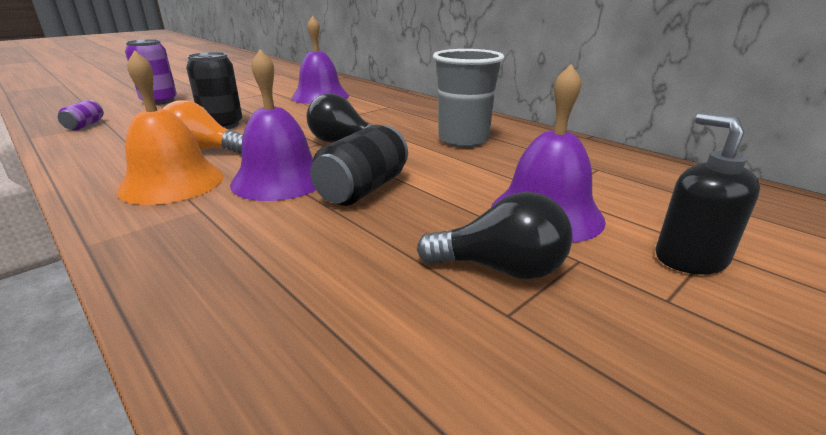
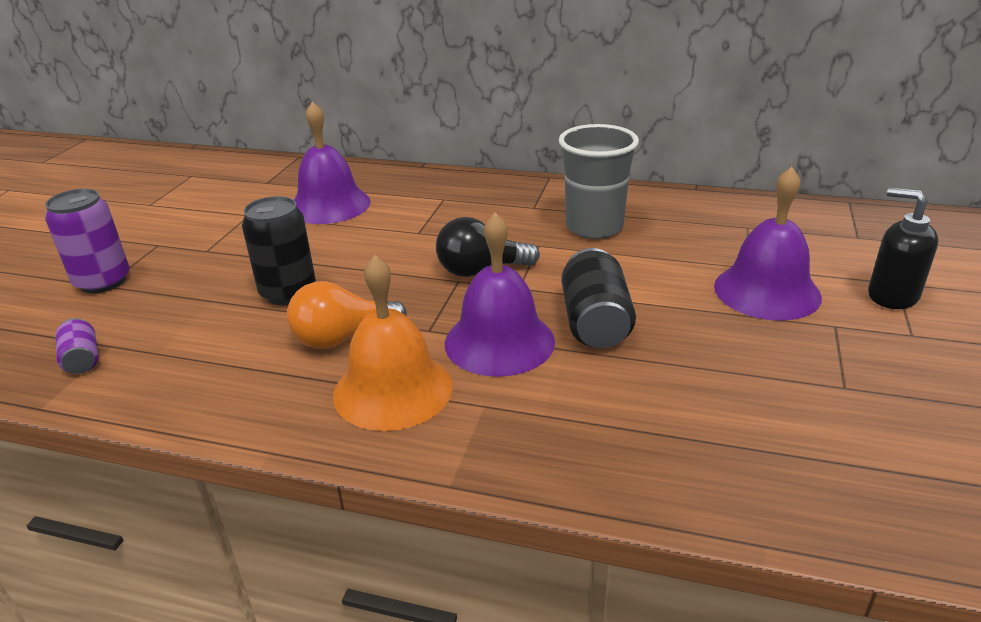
camera: 30 degrees left, 5 degrees up
(501, 269) = (799, 354): black light bulb -> none

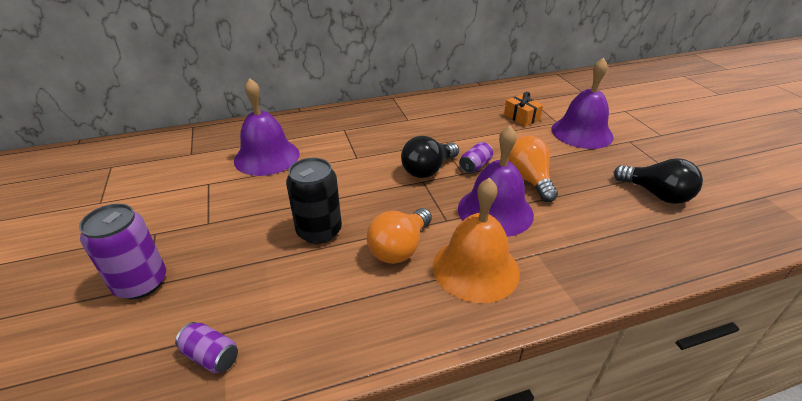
camera: 35 degrees left, 5 degrees up
(545, 284) = (475, 166): none -> purple can
(594, 227) = (457, 122): grey cup -> none
(595, 323) = (529, 179): black can -> orange light bulb
(697, 246) = (521, 117): none -> orange gift
(767, 407) = (656, 194): none -> black light bulb
(892, 296) = (631, 118): black soap dispenser -> none

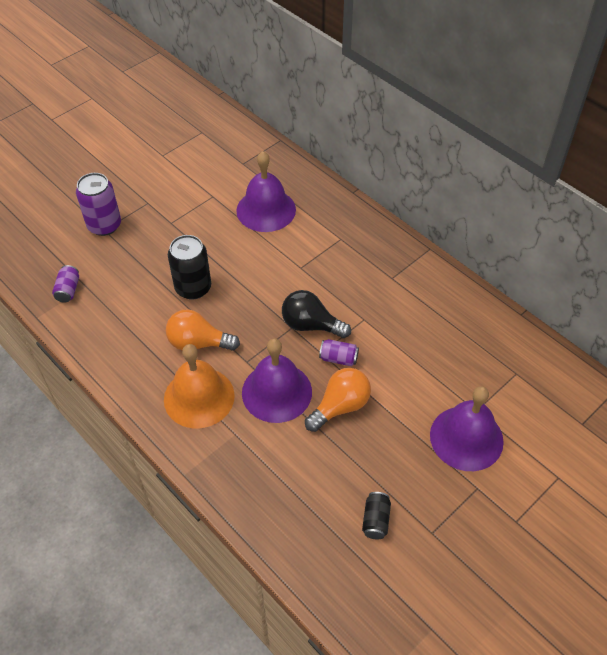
camera: 65 degrees right, 15 degrees up
(521, 117) = (464, 374): orange gift -> none
(656, 194) = (375, 520): black light bulb -> black can

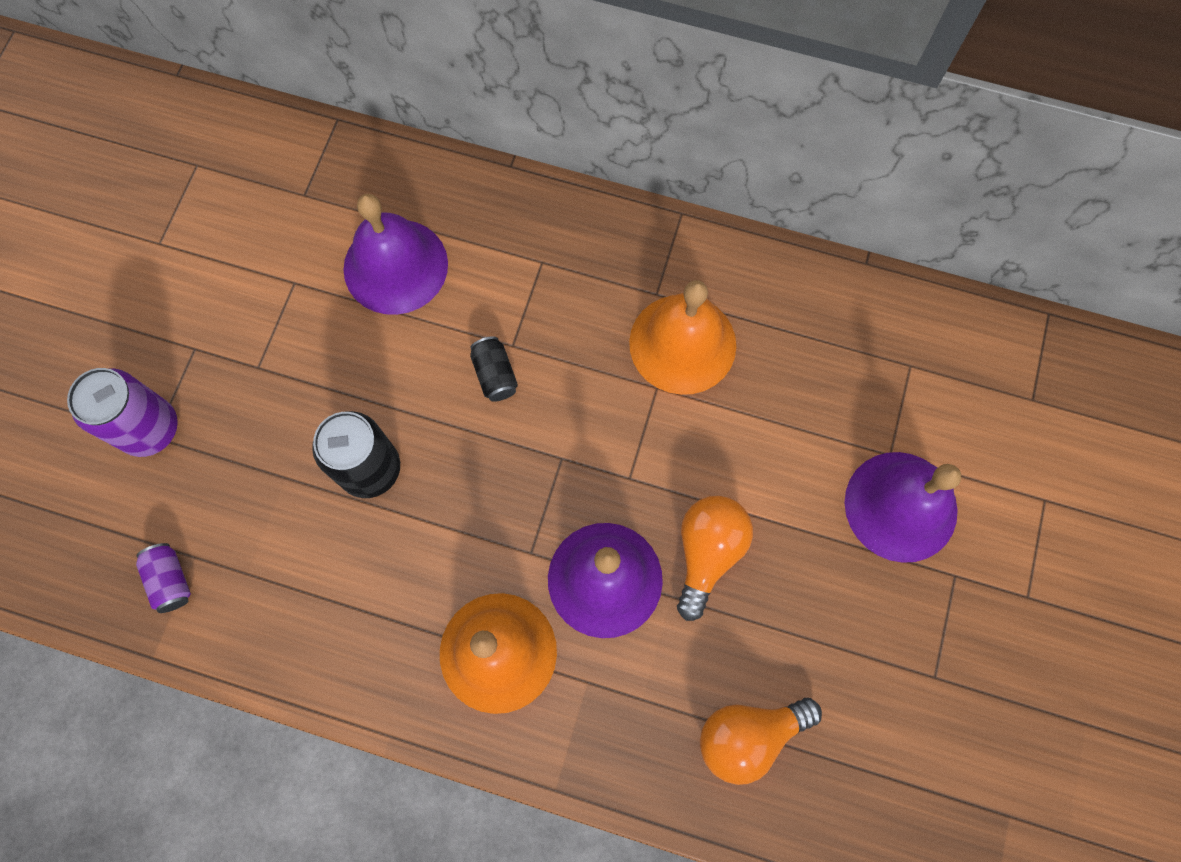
camera: 30 degrees left, 20 degrees up
(198, 343) = (439, 561): orange light bulb -> orange light bulb (748, 735)
(311, 325) = (587, 439): black light bulb -> none
(338, 358) = (659, 474): purple can -> none
(375, 520) = (854, 702): black can -> black can (495, 375)
(391, 306) = (682, 343): none -> orange bell

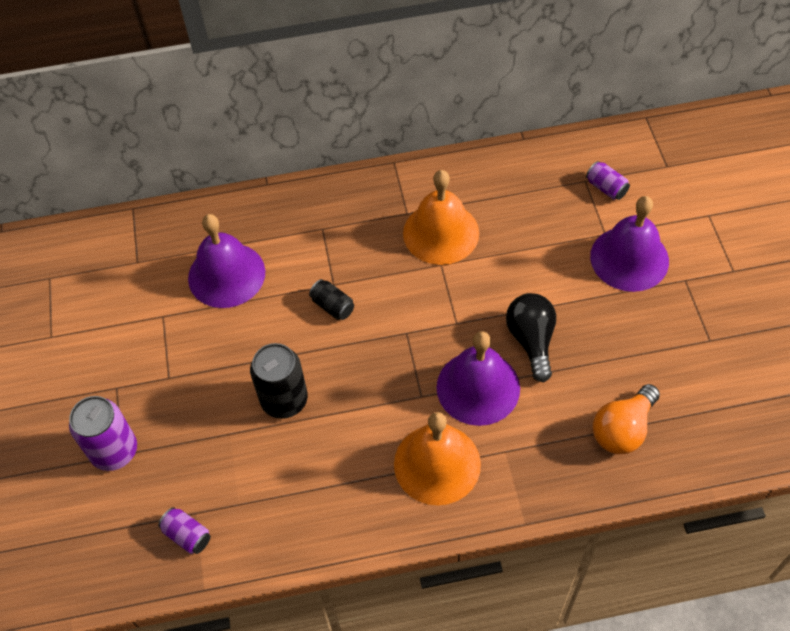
camera: 25 degrees left, 15 degrees down
(707, 552) = (531, 340): orange light bulb -> black light bulb
(932, 389) = (606, 188): none -> purple can

